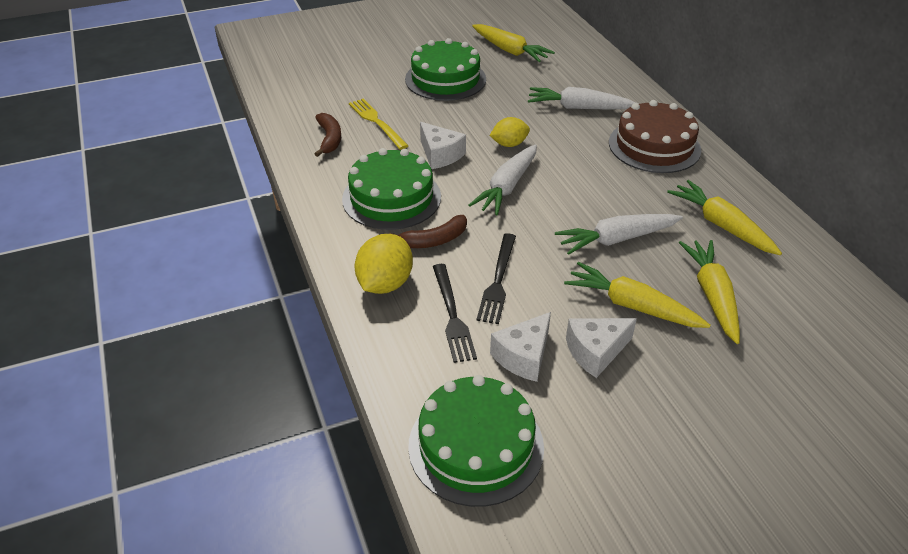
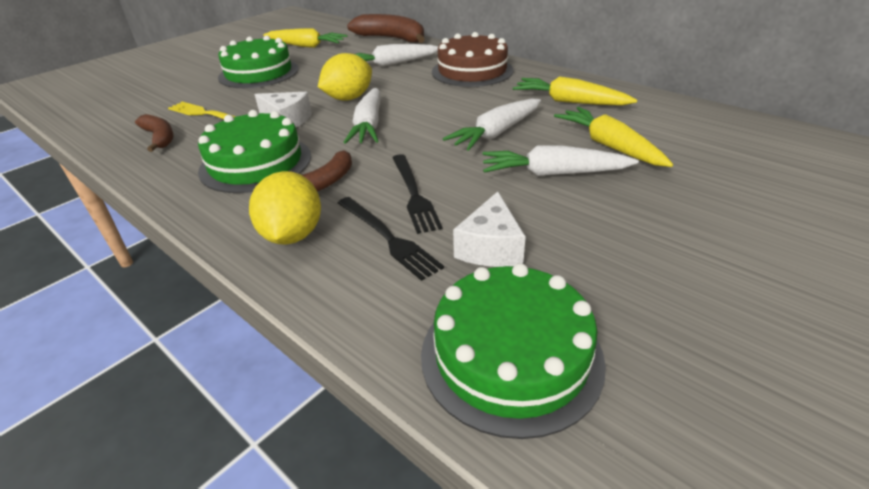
camera: 25 degrees left, 5 degrees down
(509, 144) = (348, 98): yellow lemon -> yellow lemon, size x1.54
(596, 352) = (555, 219): white cheese -> none
(603, 66) = (391, 38): none -> brown banana
(632, 306) = (553, 173): yellow carrot -> white carrot

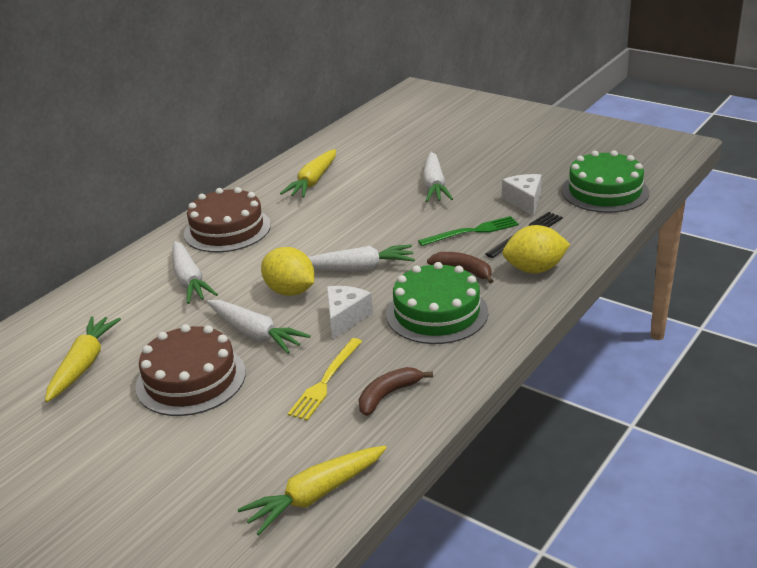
camera: 95 degrees left, 5 degrees down
(259, 73) = (191, 379): green cake -> brown cake
(391, 38) = (85, 295): brown banana -> none
(414, 194) = (472, 231): black fork -> green fork
(490, 247) = (524, 201): white cheese -> white cheese turned 105 degrees counterclockwise
(496, 133) = (373, 208): white carrot -> white carrot (255, 334)
(609, 146) = (392, 168): yellow carrot -> yellow carrot (316, 495)

